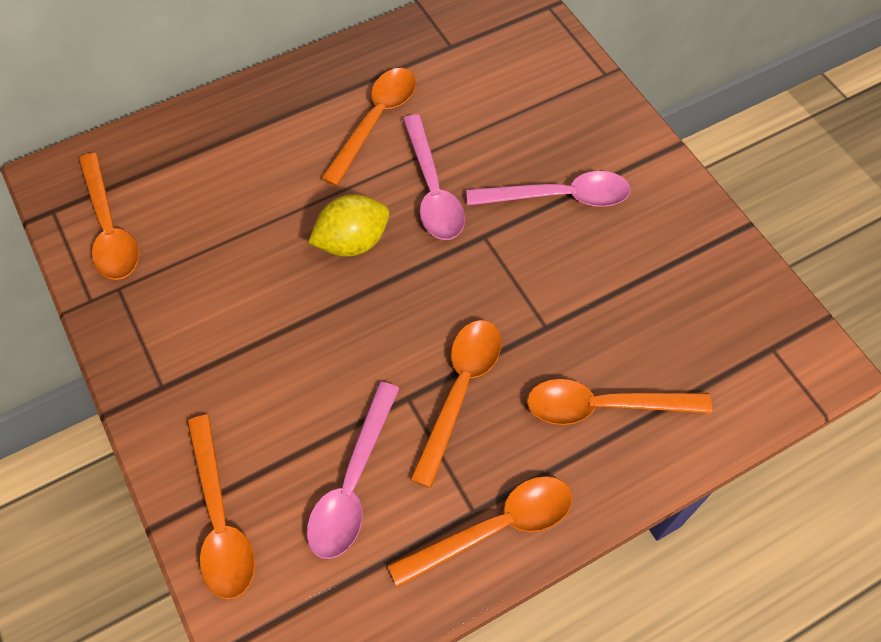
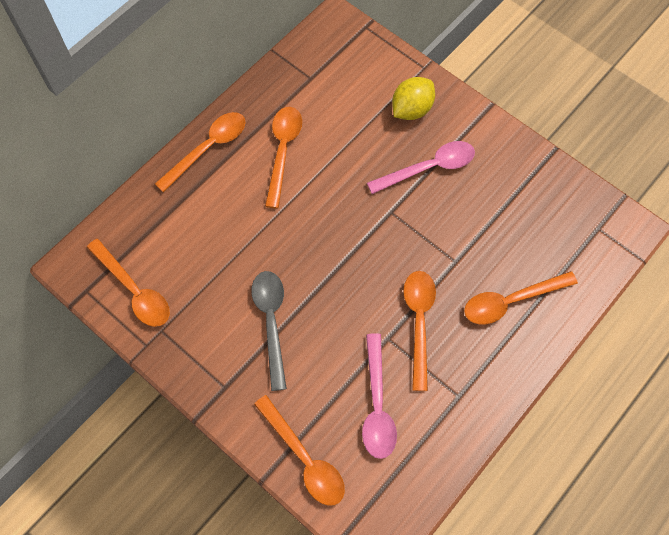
camera: 20 degrees left, 5 degrees up
(261, 324) = (271, 322): none -> grey spoon
(352, 242) = (306, 244): yellow lemon -> yellow lemon (411, 109)
(432, 190) = (343, 190): pink spoon -> none
(495, 528) = (475, 401): orange spoon -> orange spoon (208, 148)

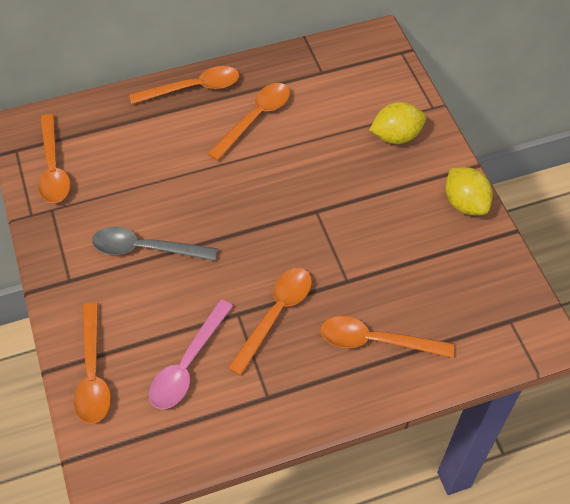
camera: 30 degrees right, 10 degrees down
(271, 322) = (146, 248): grey spoon -> grey spoon turned 105 degrees counterclockwise
(428, 168) = (377, 191): pink spoon -> none
(503, 144) = (465, 203): none -> yellow lemon

